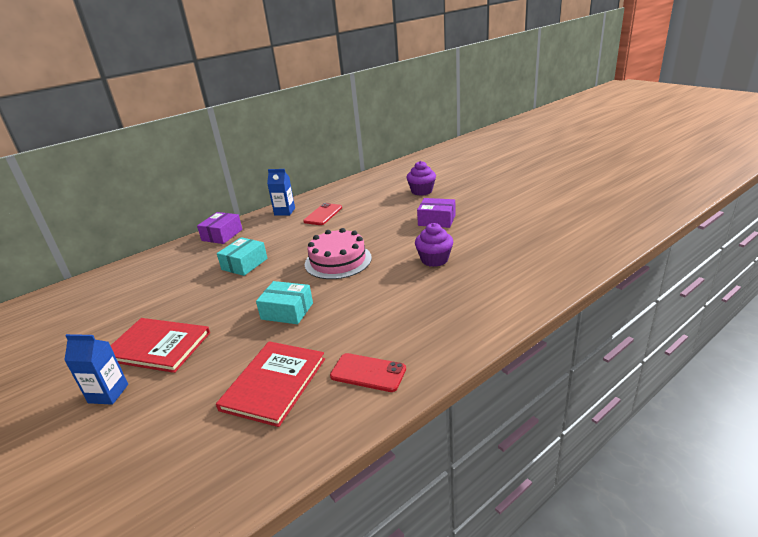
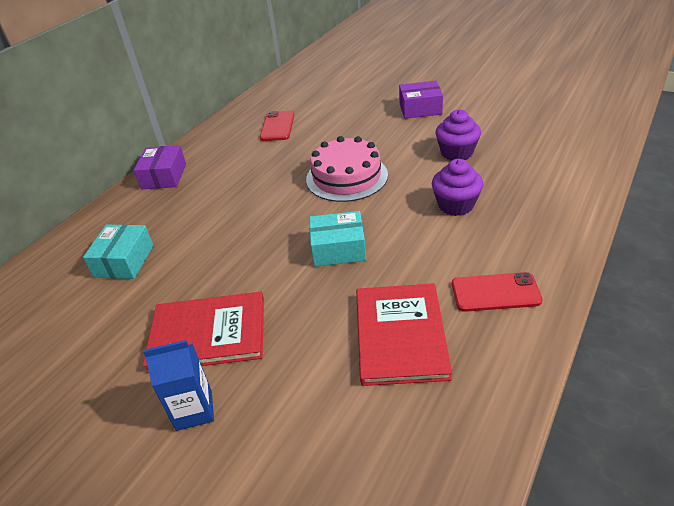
camera: 20 degrees left, 10 degrees up
(244, 264) = (230, 206): turquoise box -> turquoise box (124, 261)
(284, 211) = (223, 132): blue carton -> none
(421, 191) = (373, 78): purple cupcake -> purple cupcake (455, 205)

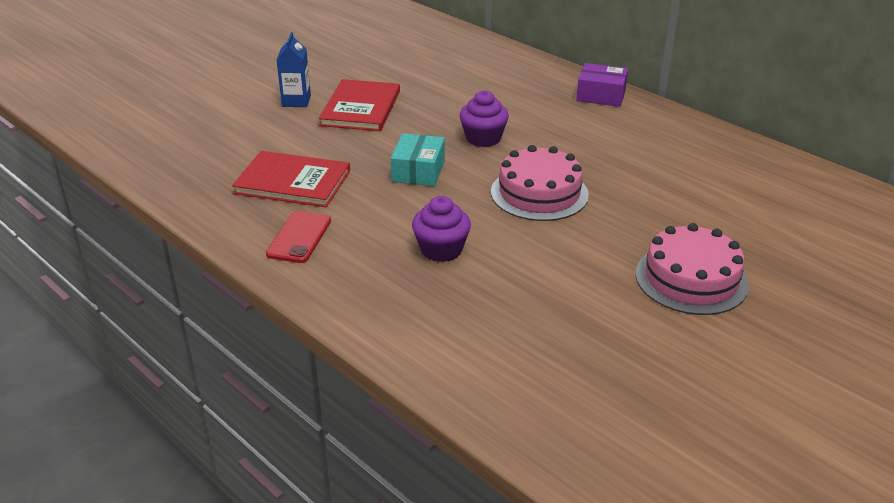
camera: 100 degrees right, 5 degrees down
(124, 261) = (472, 78): turquoise box -> none
(277, 126) = (685, 164): red phone -> none
(420, 109) = (691, 279): purple box -> pink cake
(456, 153) = (550, 279): purple cupcake -> purple cupcake (483, 138)

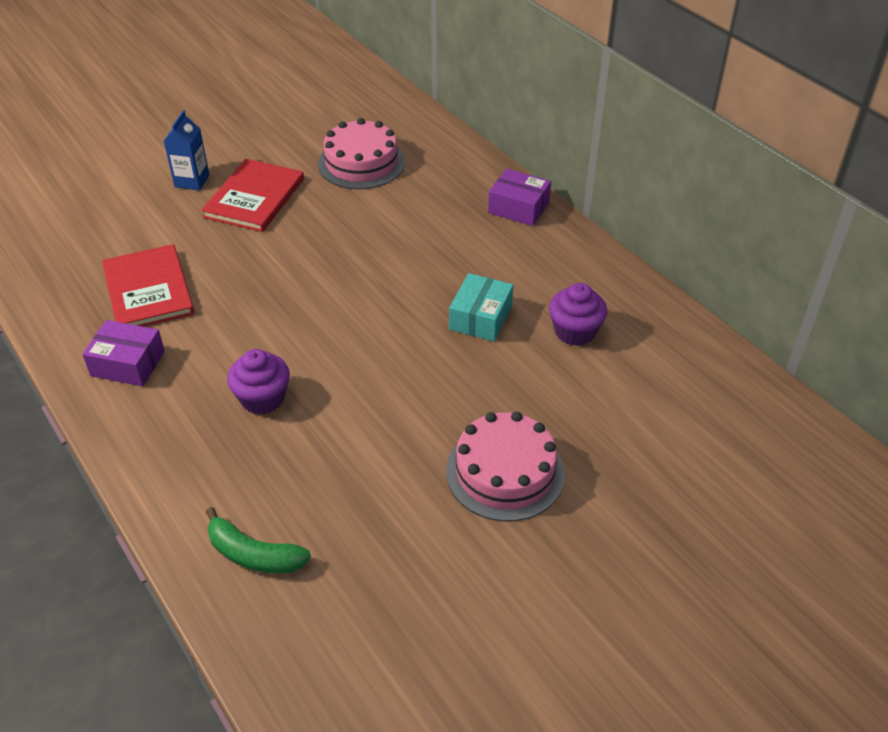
camera: 10 degrees right, 10 degrees up
(293, 182) = (148, 290): red book -> red book turned 45 degrees clockwise
(299, 237) = (128, 363): red phone -> purple box
(418, 171) = (280, 291): turquoise box -> turquoise box (480, 318)
(483, 138) = (366, 254): purple cupcake -> purple cupcake (575, 331)
(492, 367) = (253, 554): none -> green banana
(539, 193) = (394, 336): pink cake -> pink cake (361, 163)

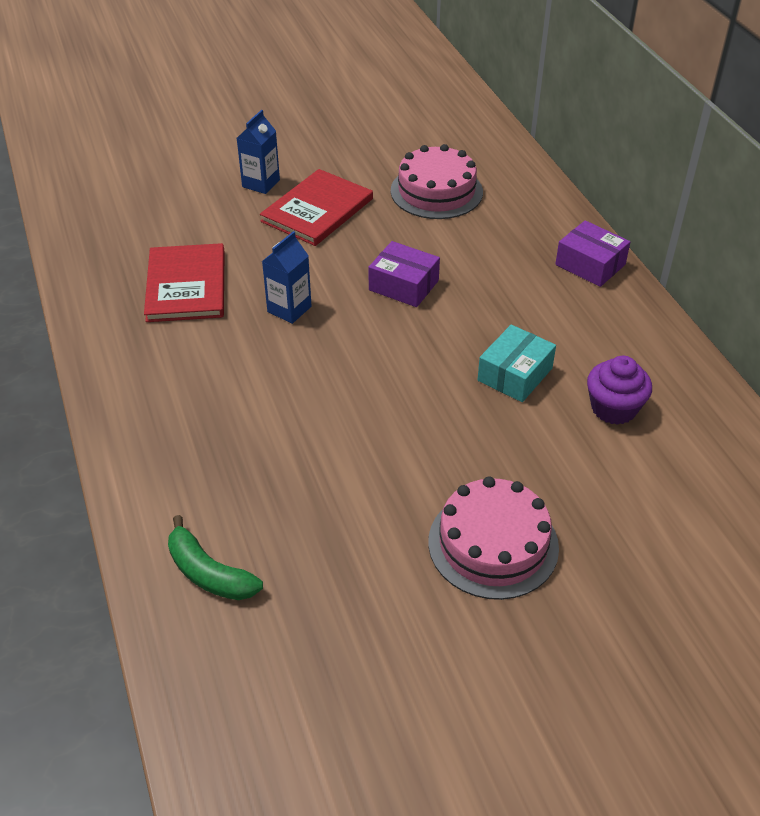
camera: 15 degrees right, 0 degrees up
(128, 363) = (145, 355): purple box -> purple box (403, 285)
(256, 295) = (289, 309): none -> blue carton
(262, 398) = (265, 415): purple cupcake -> none

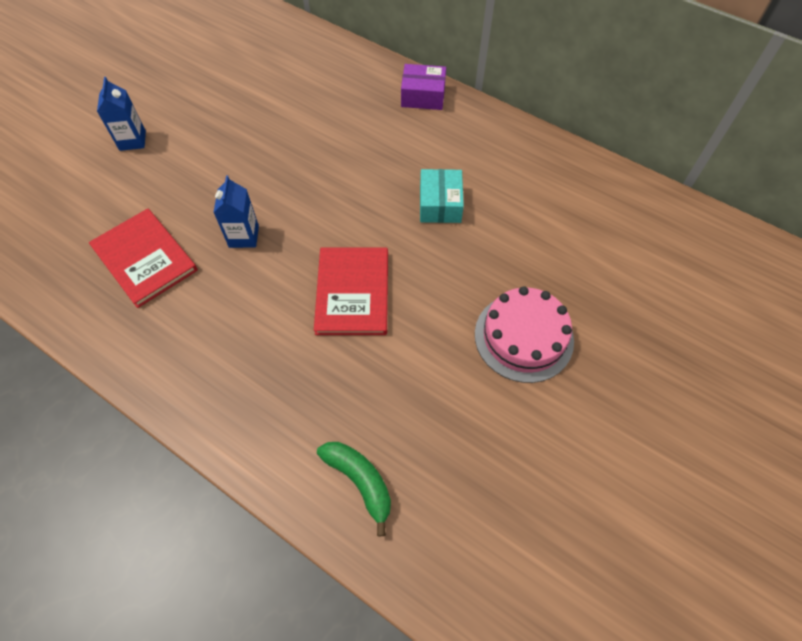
camera: 35 degrees left, 15 degrees up
(209, 573) = (360, 481): green banana -> green banana turned 135 degrees counterclockwise
(317, 210) = (197, 143): red book -> red book (352, 292)
(403, 285) = (312, 174): purple box -> none
(436, 191) = (274, 86): pink cake -> none
(613, 408) = (518, 196): purple cupcake -> none

